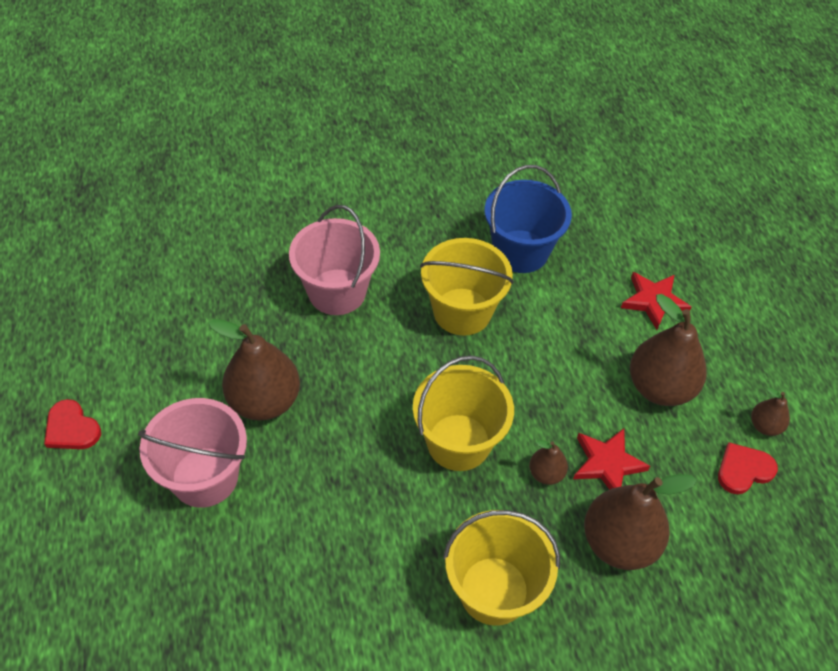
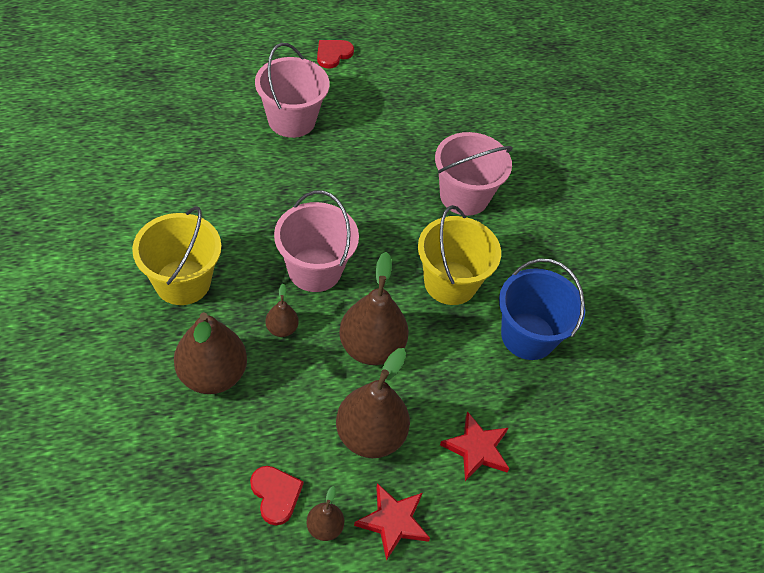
camera: 85 degrees right, 0 degrees up
(264, 401) = (355, 151): brown pear -> brown pear (371, 347)
(458, 442) = (314, 270): yellow bucket -> pink bucket
(607, 464) = (288, 377): red star -> red star (393, 521)

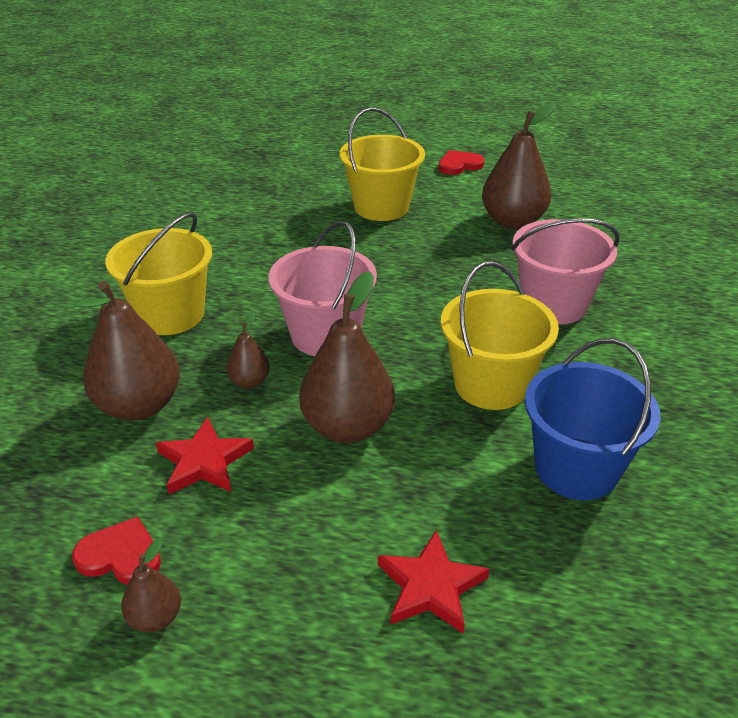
camera: 30 degrees right, 15 degrees down
(276, 494) = (120, 555): red heart -> red heart turned 75 degrees counterclockwise
(291, 120) = (381, 207): pink bucket -> yellow bucket
(370, 435) = (287, 524): brown pear -> brown pear (512, 221)
(393, 521) = (254, 643): red star -> red star (204, 461)

